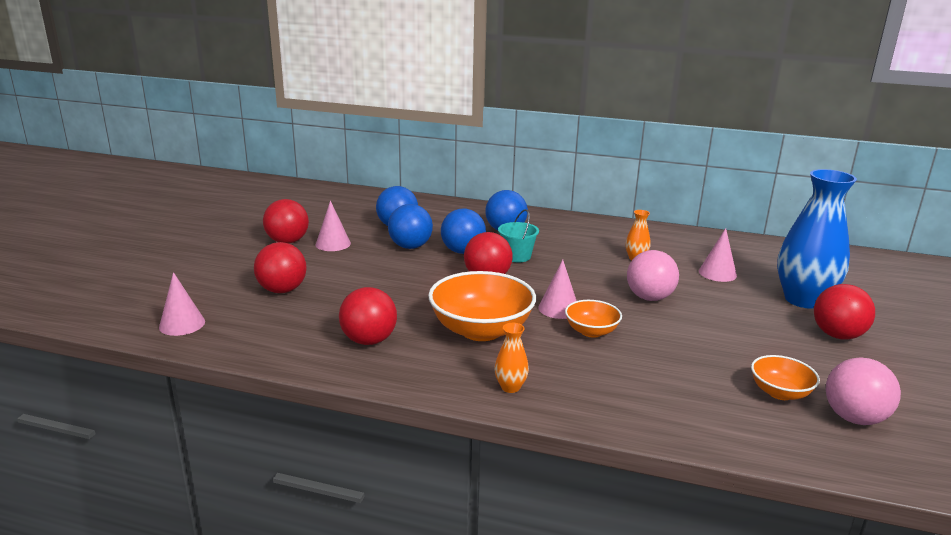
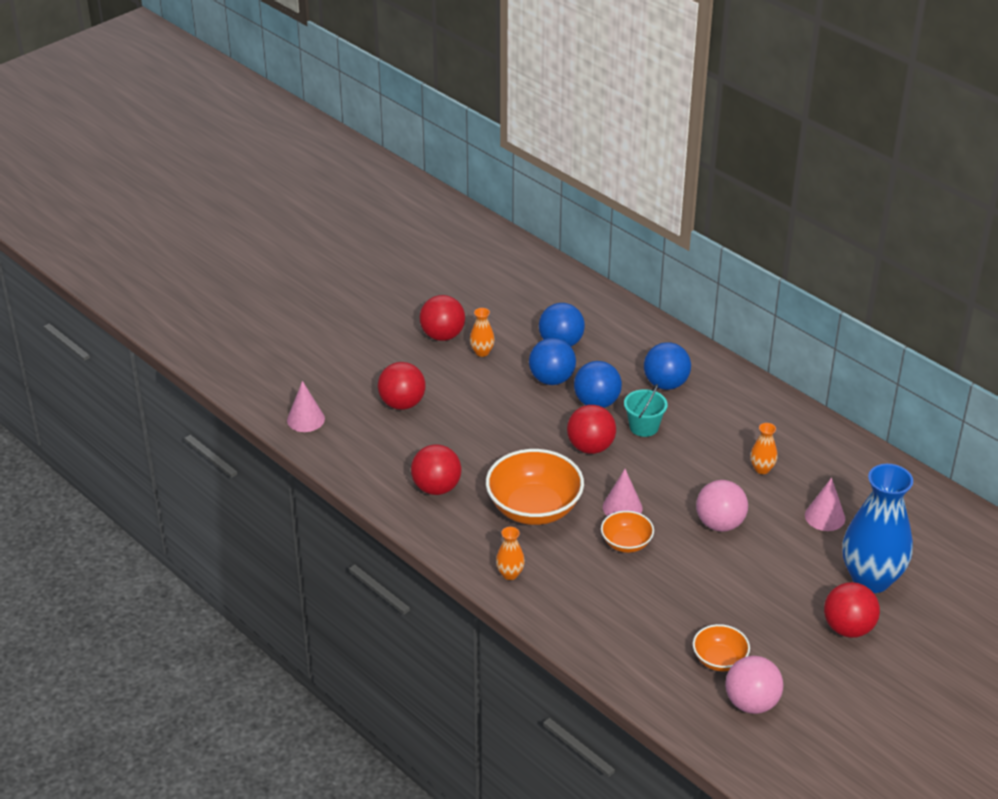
camera: 30 degrees right, 15 degrees up
(333, 244) = (482, 352): pink cone -> orange vase

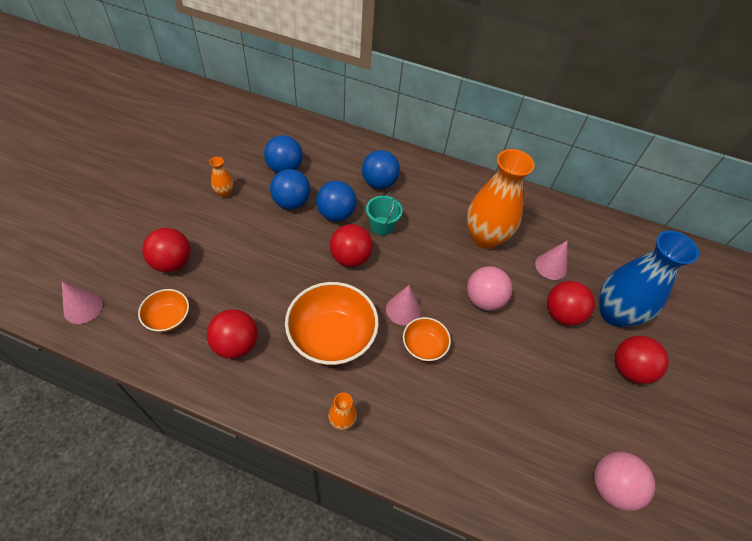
camera: 30 degrees left, 15 degrees up
(442, 335) = (185, 186): red ball -> red ball (562, 314)
(719, 660) = (560, 446): orange bowl -> orange bowl (168, 318)
(762, 469) = (485, 237): orange vase -> orange vase, size x2.37

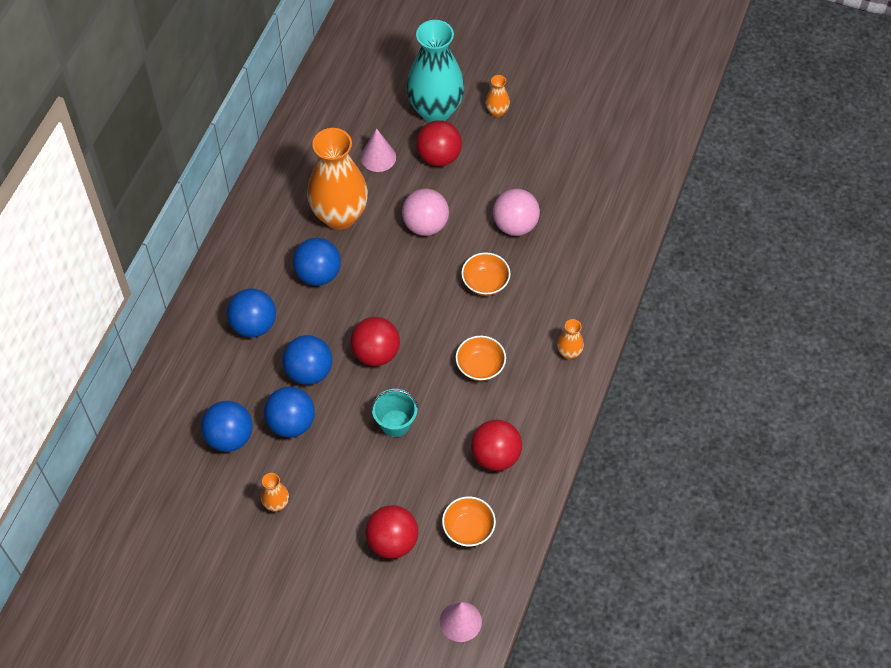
camera: 85 degrees left, 5 degrees up
(332, 337) = (480, 366): orange bowl -> orange bowl, size x0.53
(382, 226) = (326, 321): turquoise bucket -> turquoise bucket (395, 423)
(403, 310) = (443, 300): pink cone -> none
(426, 222) = (318, 274): none -> blue ball
(611, 486) = (607, 149): pink ball -> pink ball (515, 225)
(615, 313) = (435, 110): blue vase -> turquoise vase
(629, 369) = (497, 112): red ball -> orange vase

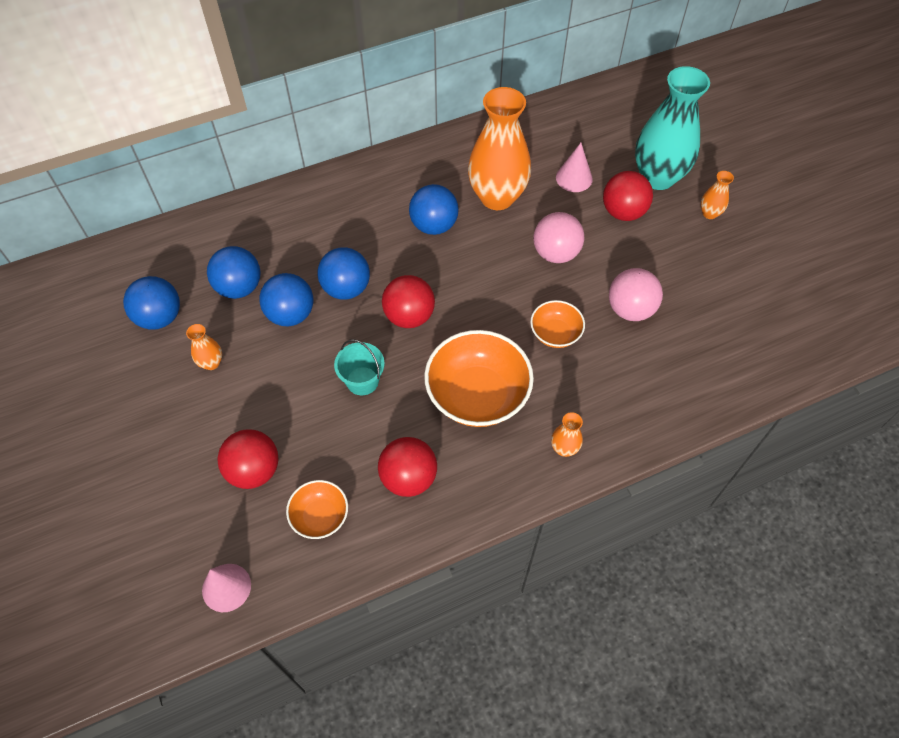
camera: 45 degrees right, 0 degrees up
(254, 325) = (348, 224): blue ball -> blue ball (160, 317)
(480, 366) = (477, 395): orange bowl -> orange bowl, size x1.87

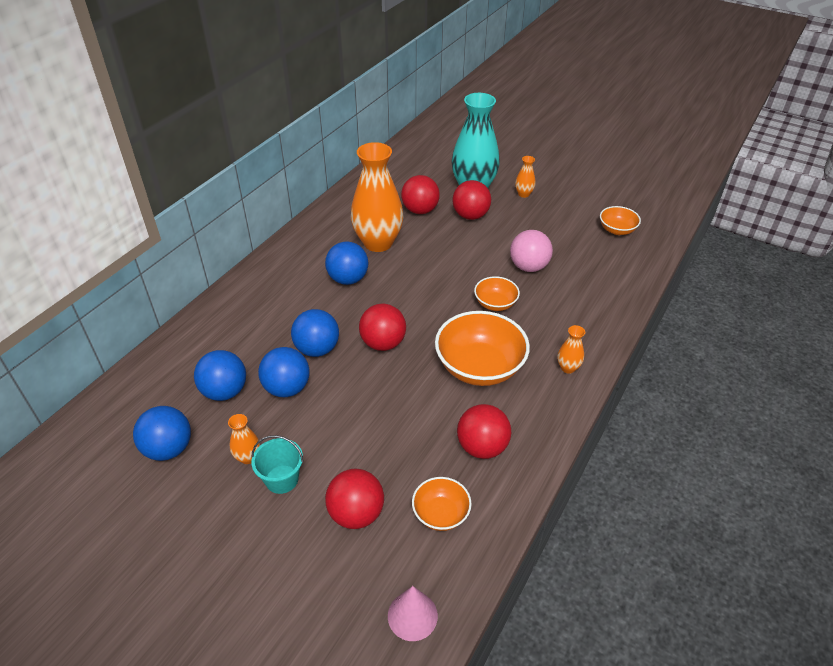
camera: 35 degrees left, 15 degrees down
(362, 381) = (387, 403): turquoise bucket -> turquoise bucket (282, 479)
(555, 253) = (449, 257): pink ball -> none
(574, 178) = (420, 210): pink cone -> red ball
(778, 317) = (617, 230): none -> orange bowl

